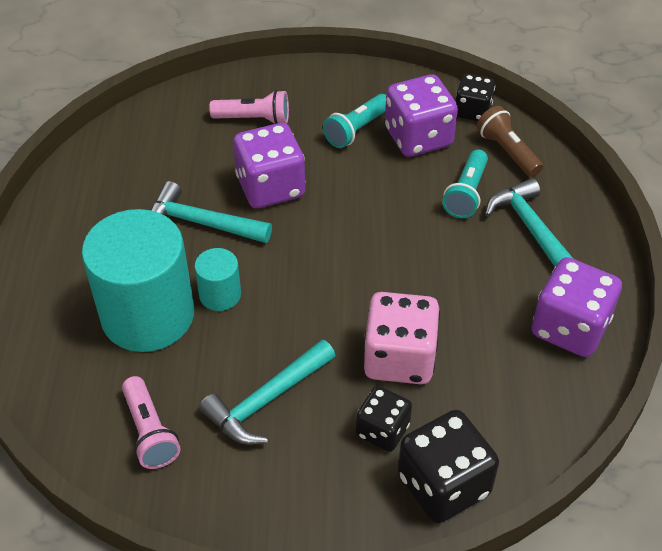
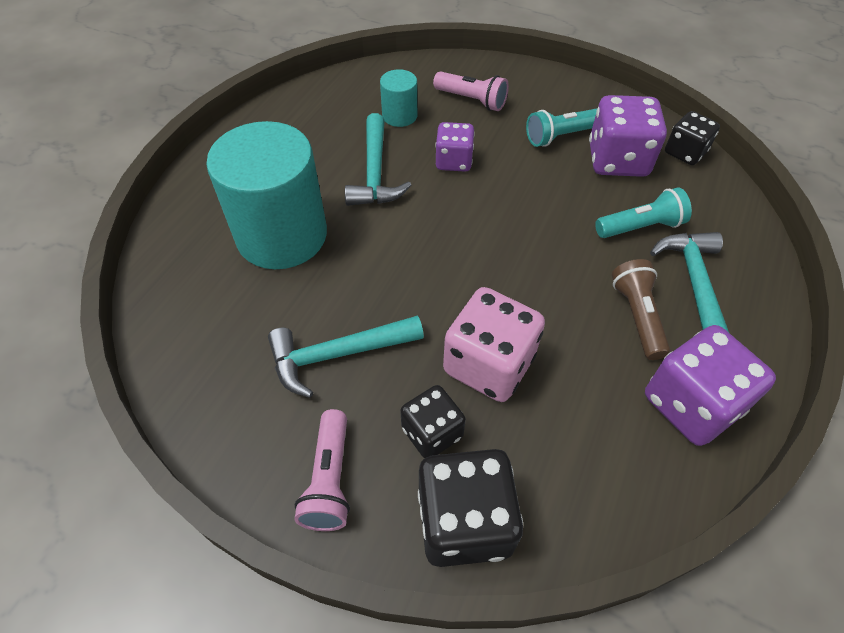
camera: 25 degrees right, 5 degrees up
(150, 432) = (217, 342): pink flashlight -> pink flashlight (329, 479)
(201, 223) = (375, 172): turquoise hammer -> turquoise hammer turned 135 degrees counterclockwise
(220, 295) = (354, 240): turquoise cylinder -> turquoise cylinder (399, 116)
(270, 187) = (453, 161): purple dice -> purple dice, size x0.61
(466, 194) = (640, 227): turquoise flashlight -> turquoise flashlight turned 150 degrees counterclockwise
(507, 151) = (704, 200): brown flashlight -> brown flashlight (637, 316)

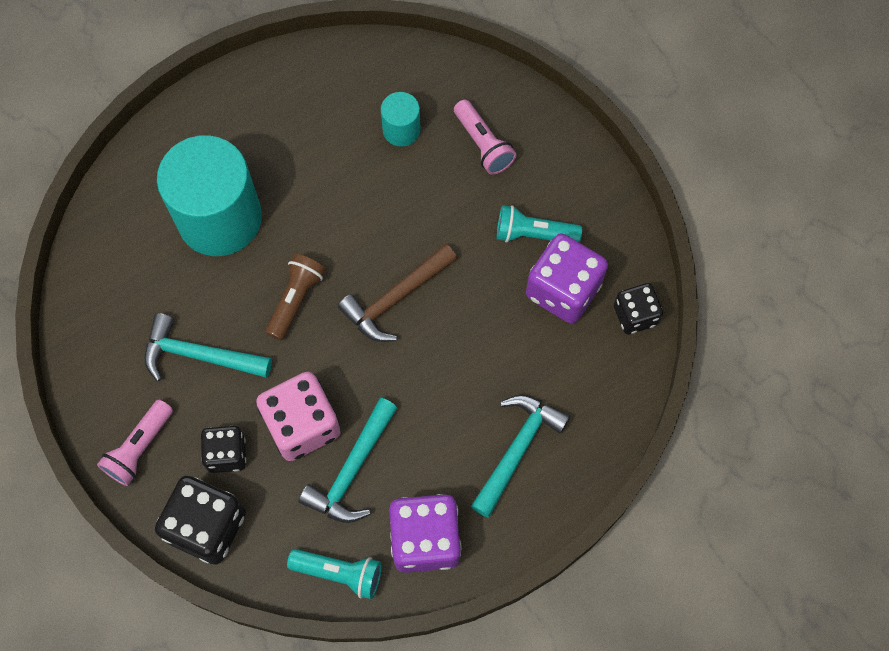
camera: 30 degrees right, 15 degrees up
(375, 172) = (336, 189): turquoise hammer -> turquoise hammer (352, 470)
(453, 161) = (413, 212): purple dice -> none
(490, 224) = (396, 298): none -> brown hammer
(637, 316) = (446, 449): brown flashlight -> brown flashlight (296, 299)
(640, 227) = (522, 371): turquoise flashlight -> turquoise flashlight (340, 573)

